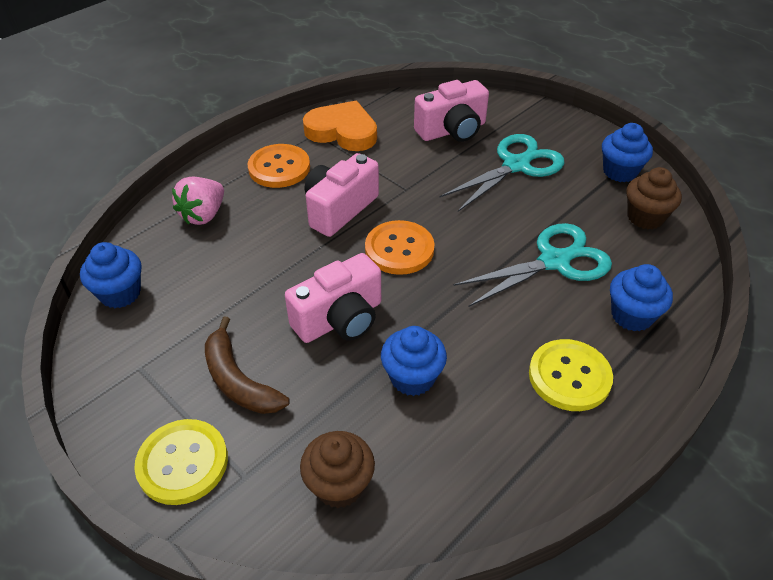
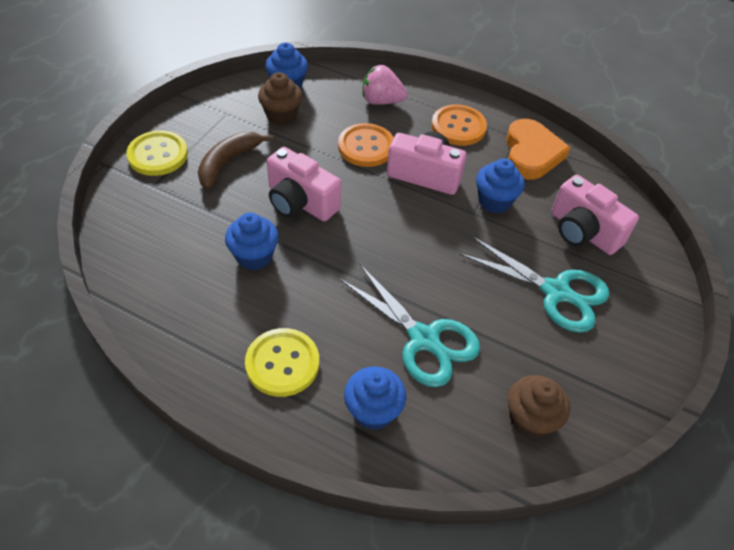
camera: 70 degrees right, 5 degrees up
(339, 485) = (152, 234): brown cupcake -> brown cupcake (281, 116)
(399, 249) = (392, 223): orange button -> orange button (366, 147)
(620, 171) = (599, 390): blue cupcake -> blue cupcake (494, 201)

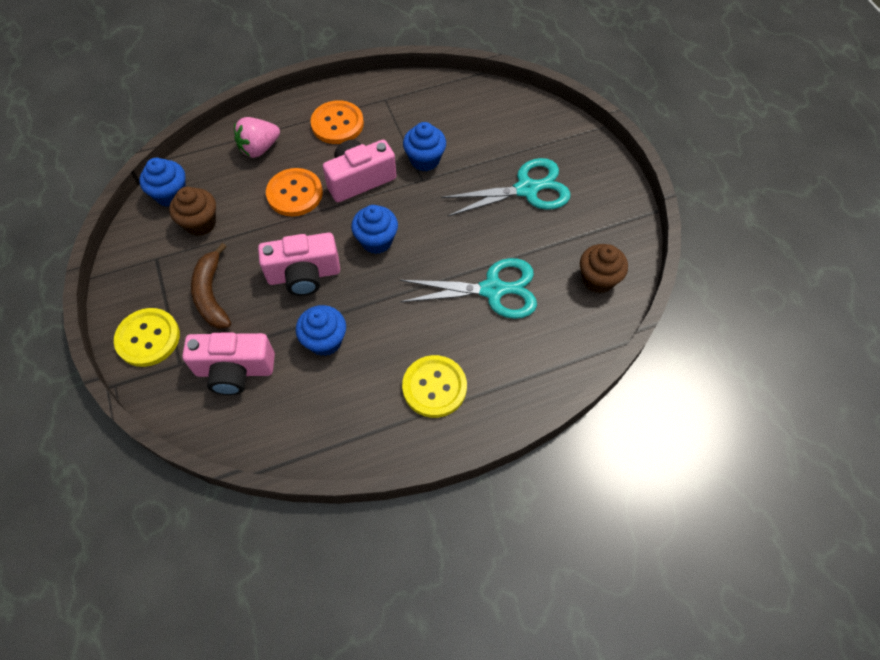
camera: 45 degrees left, 10 degrees up
(373, 411) = (518, 360): blue cupcake -> blue cupcake (376, 241)
(531, 154) = (407, 105): orange heart -> none
(583, 232) = (497, 135): pink camera -> pink camera (235, 370)

